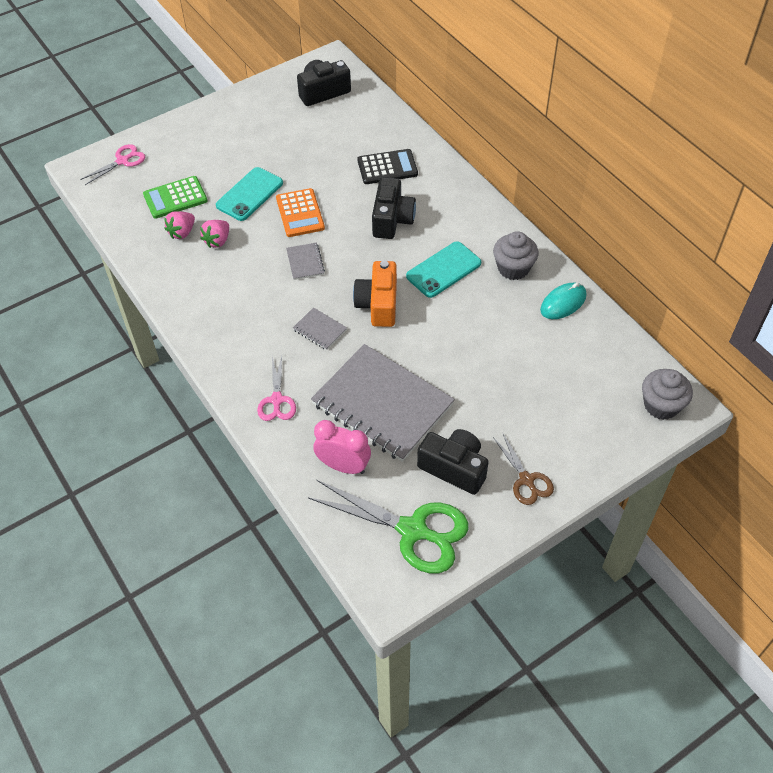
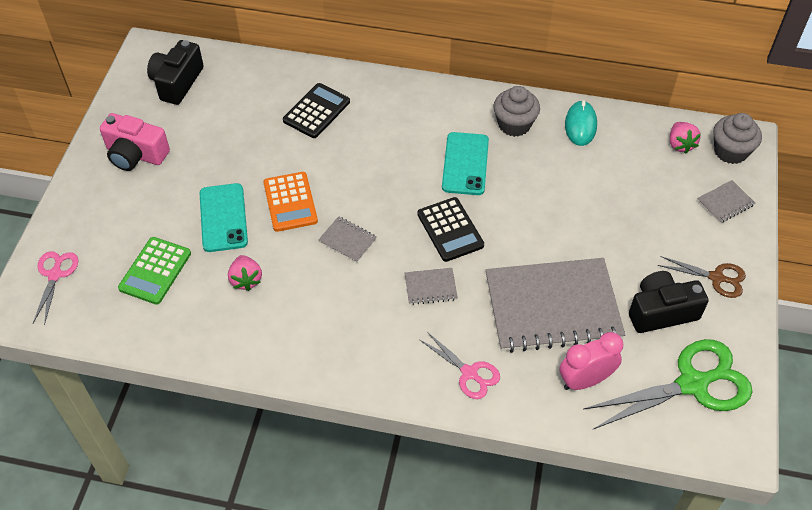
camera: 45 degrees left, 0 degrees up
(182, 232) = (202, 297): pink strawberry -> pink strawberry (680, 144)
(246, 121) = (136, 154): none -> pink camera
(300, 213) = (290, 202): orange calculator -> orange calculator turned 45 degrees clockwise
(378, 304) = (450, 230): orange camera -> black calculator
(392, 219) = (374, 152): black camera -> none
(605, 437) = (725, 203): none -> grey notebook

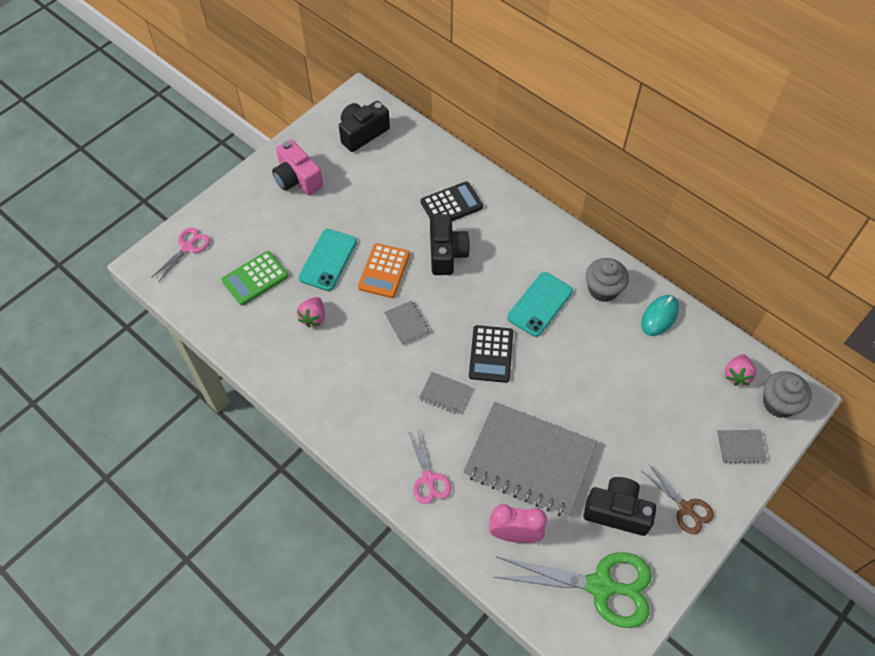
camera: 30 degrees right, 5 degrees up
(342, 158) = (446, 253): none -> black camera

